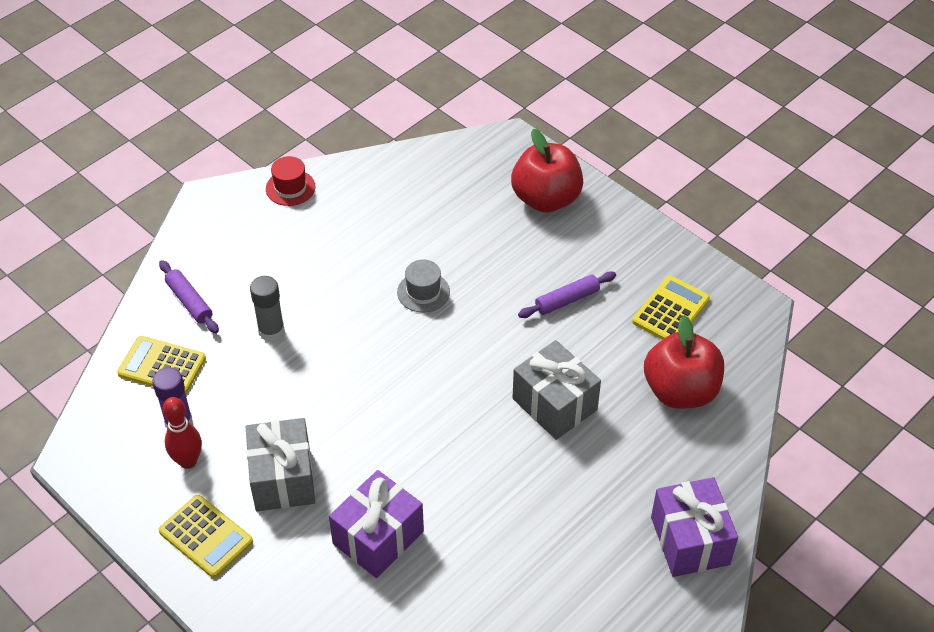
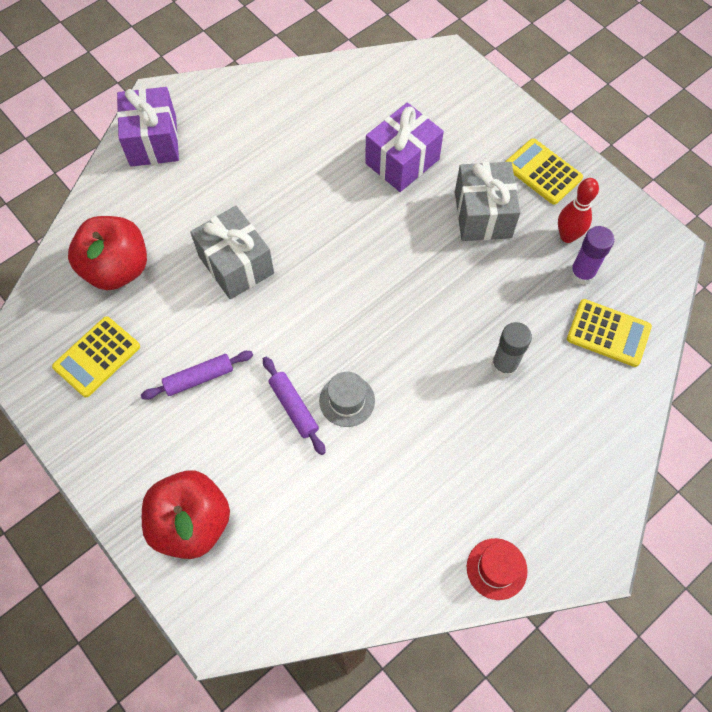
camera: 175 degrees left, 15 degrees up
(189, 302) = (593, 408): purple rolling pin -> purple rolling pin (294, 407)

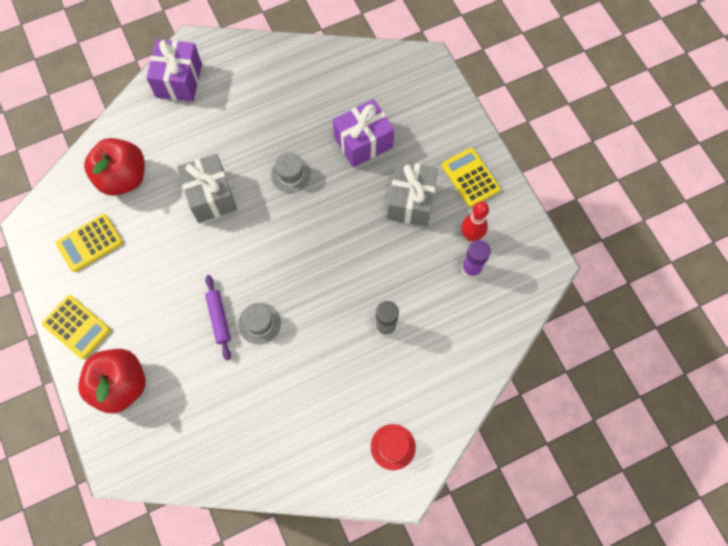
camera: 15 degrees right, 5 degrees up
(199, 378) = (158, 278): purple rolling pin -> none
(327, 217) = (290, 174): none -> grey hat
(496, 568) = (326, 478): red hat -> red hat (393, 447)
(608, 333) = (474, 322): yellow calculator -> yellow calculator (76, 327)

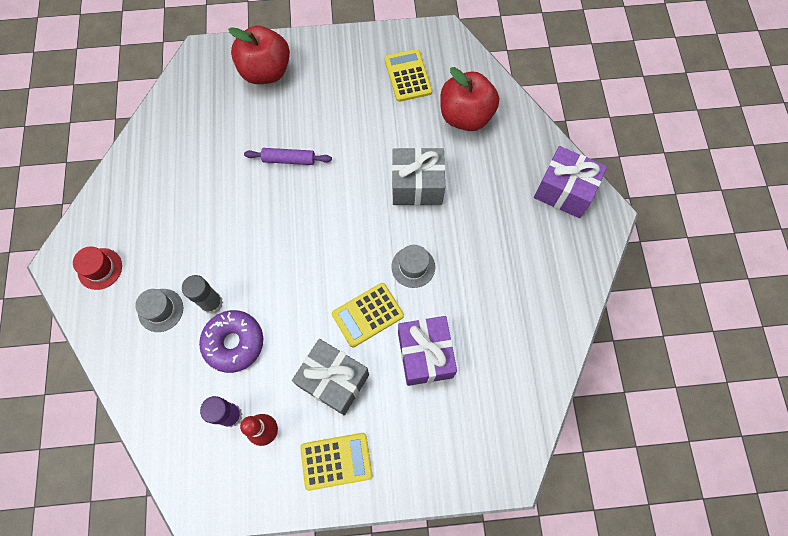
camera: 110 degrees right, 0 degrees up
(76, 327) = (332, 51): yellow calculator -> yellow calculator (367, 315)
(259, 323) = (269, 191): grey hat -> grey hat (160, 310)
(412, 292) = (234, 343): none -> purple donut

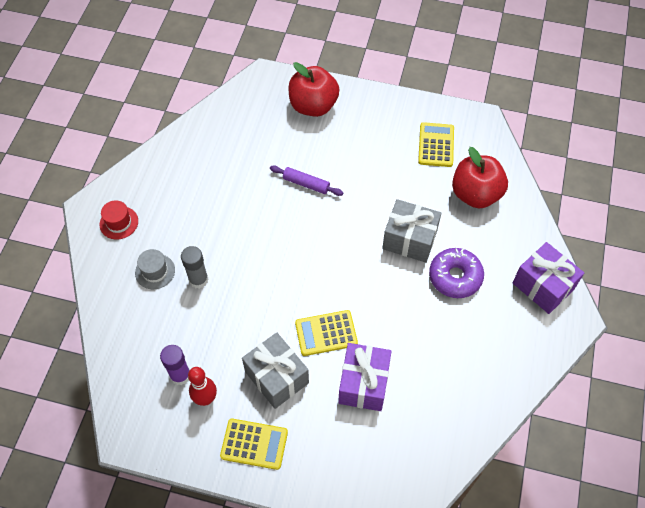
camera: 20 degrees right, 10 degrees down
(234, 343) = (204, 318): purple donut -> purple donut (455, 277)
(413, 267) = (380, 306): grey hat -> none

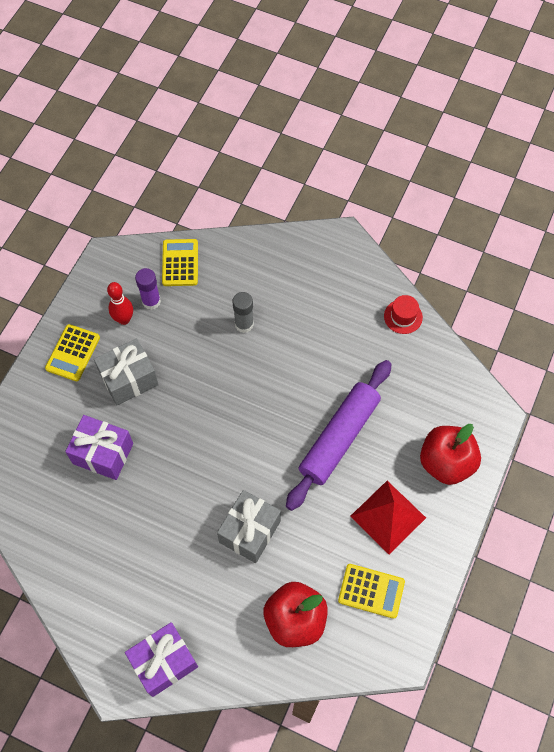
camera: 100 degrees right, 5 degrees up
(119, 223) = (321, 261): red hat -> red hat (403, 316)
(155, 271) = (261, 288): grey hat -> none
(306, 184) = (339, 438): purple rolling pin -> purple rolling pin, size x2.14
(326, 333) = (162, 429): yellow calculator -> yellow calculator (180, 263)
(370, 140) = (388, 517): none -> red pyramid
(455, 277) = (195, 568): purple donut -> none

